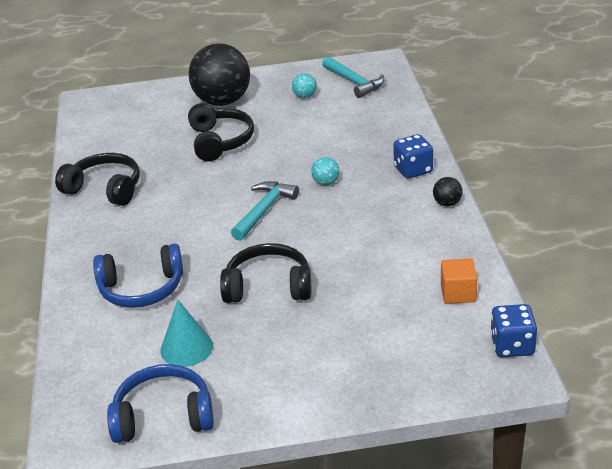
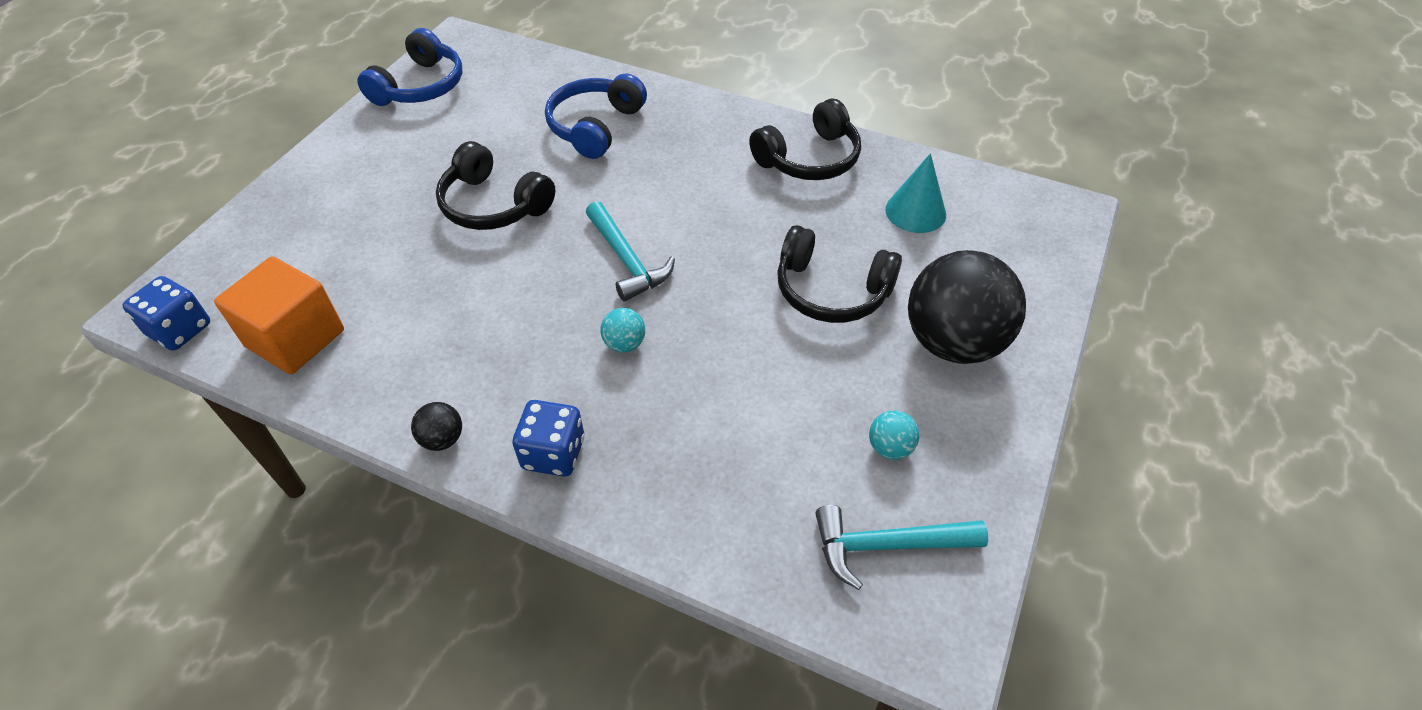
camera: 120 degrees right, 15 degrees up
(186, 348) = (479, 124): turquoise cone -> turquoise cone (915, 211)
(268, 286) = (493, 205): black headphones -> black headphones turned 90 degrees clockwise
(458, 293) = (295, 338): orange cube -> orange cube, size x1.65

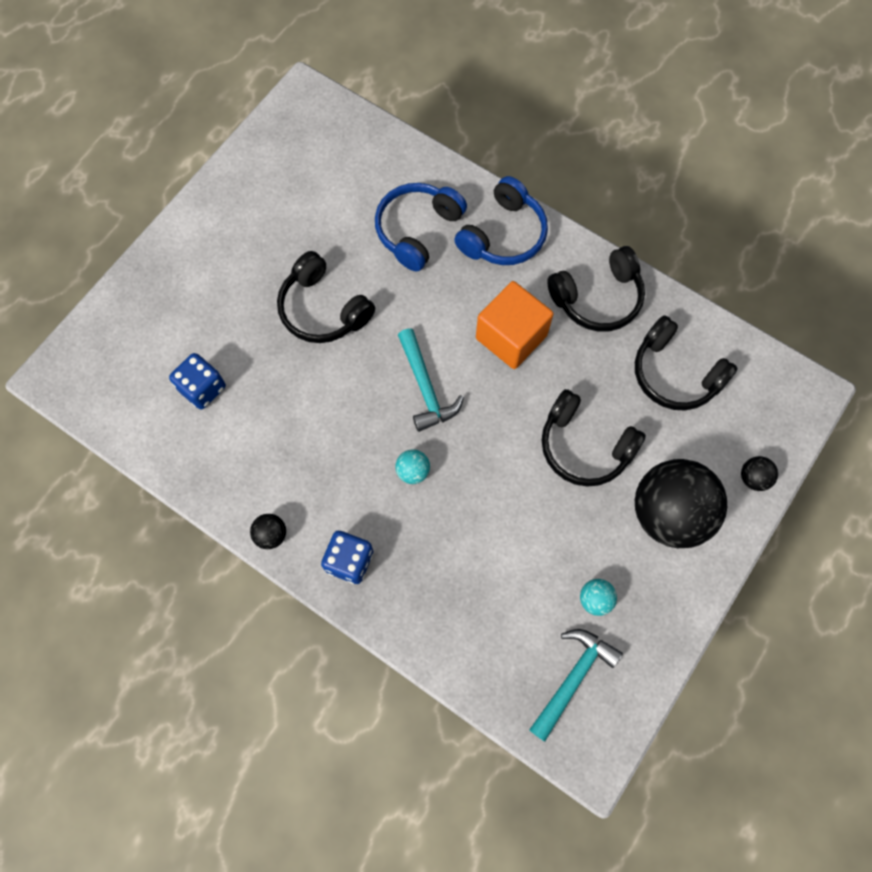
camera: 10 degrees right, 20 degrees up
(180, 330) = (79, 401): blue dice -> blue dice (202, 388)
(295, 338) = (165, 424): orange cube -> orange cube (511, 337)
(420, 86) = (268, 155): blue headphones -> blue headphones (503, 235)
(886, 546) = (573, 678): turquoise hammer -> turquoise hammer turned 120 degrees clockwise
(915, 211) = (675, 374): turquoise cone -> black headphones
(1040, 294) = (753, 478): none -> black ball

